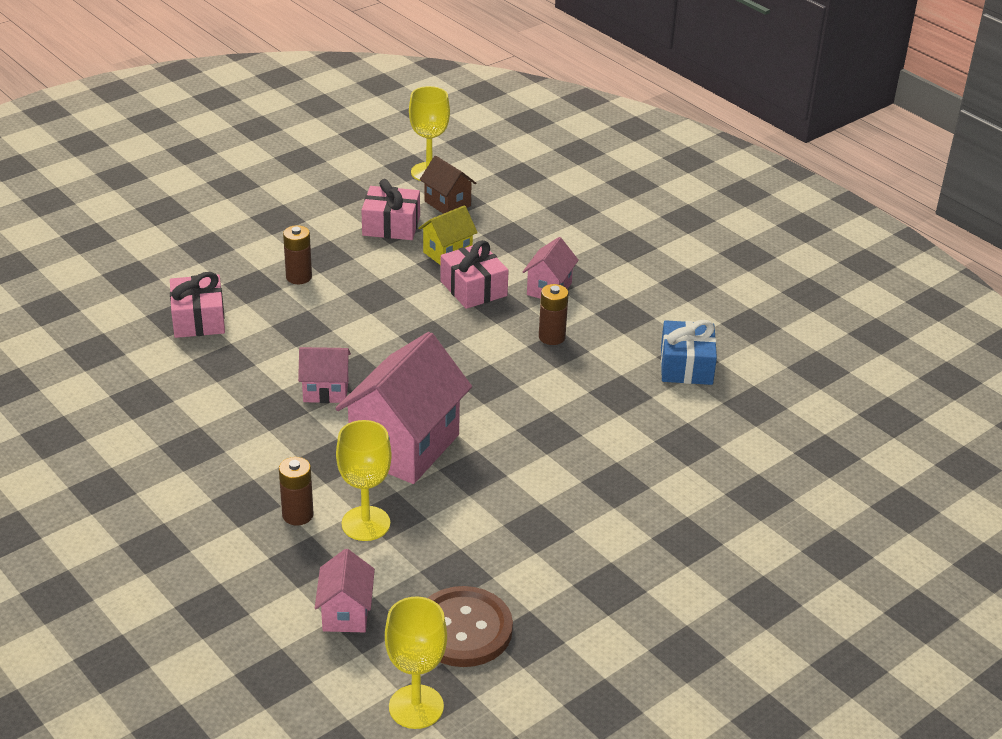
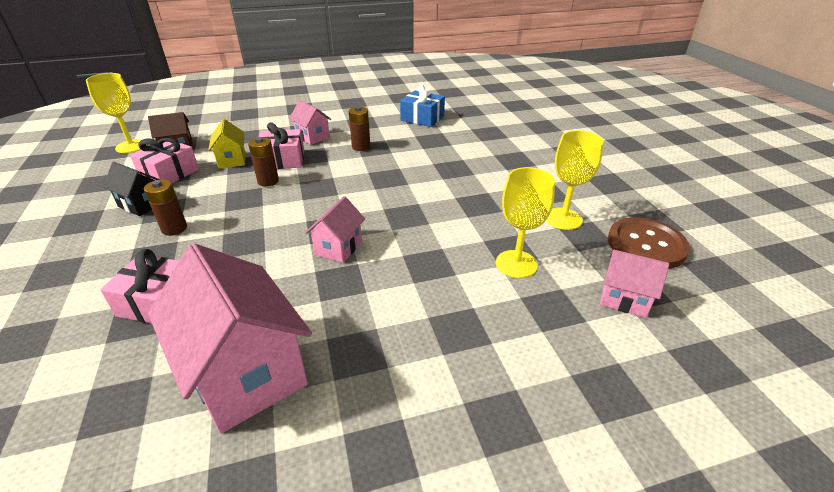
camera: 65 degrees left, 0 degrees up
(297, 515) = (491, 299): brown battery -> brown battery (268, 181)
(325, 238) = (141, 204): none -> black house
(404, 446) = (434, 225): pink house -> pink house (246, 373)
(416, 707) = (733, 286): yellow goblet -> yellow goblet (563, 219)

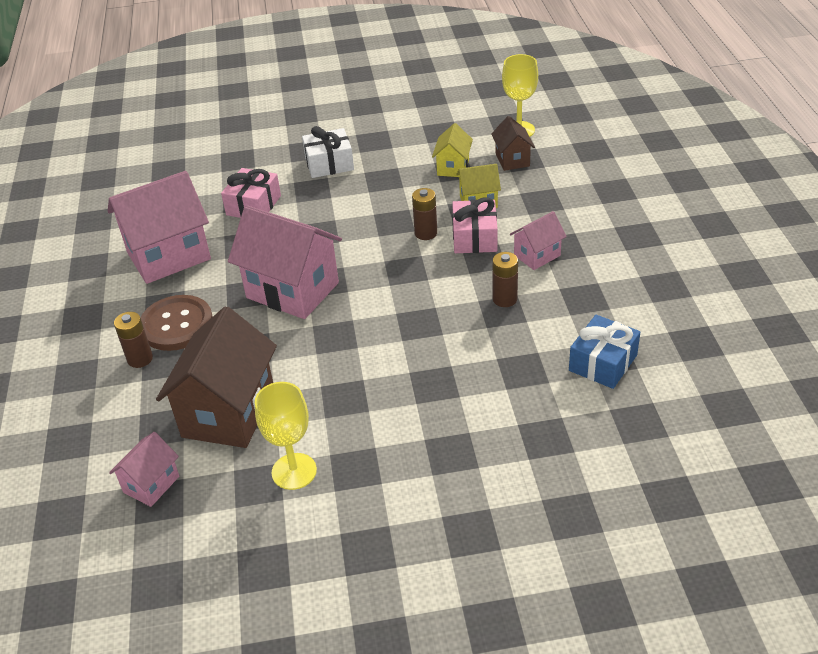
camera: 100 degrees right, 5 degrees up
(104, 249) = (329, 164): none -> white gift
(141, 204) = (395, 165): black house -> none
(169, 173) = (453, 167): pink gift -> yellow house
(174, 228) = (350, 191): brown battery -> brown battery (140, 359)
(338, 248) = (292, 290): pink house -> pink house, size x1.98
(516, 264) = (228, 412): yellow goblet -> brown house
(646, 245) = (222, 537): brown button -> brown button (176, 325)

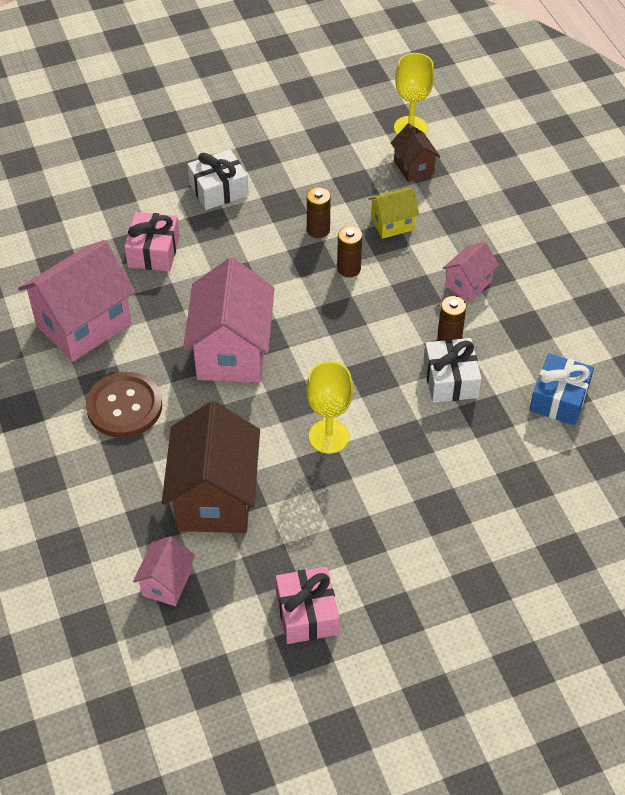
camera: 15 degrees left, 10 degrees up
(140, 359) = (101, 450): brown battery -> brown battery (318, 230)
(292, 290) = (232, 352): pink house -> pink house turned 75 degrees clockwise
(294, 471) = (300, 550): yellow goblet -> yellow goblet (328, 436)
(453, 167) = (354, 183): yellow house -> none
(474, 237) = (400, 269): pink gift -> pink gift (307, 613)
(495, 334) = (450, 380): none -> white gift

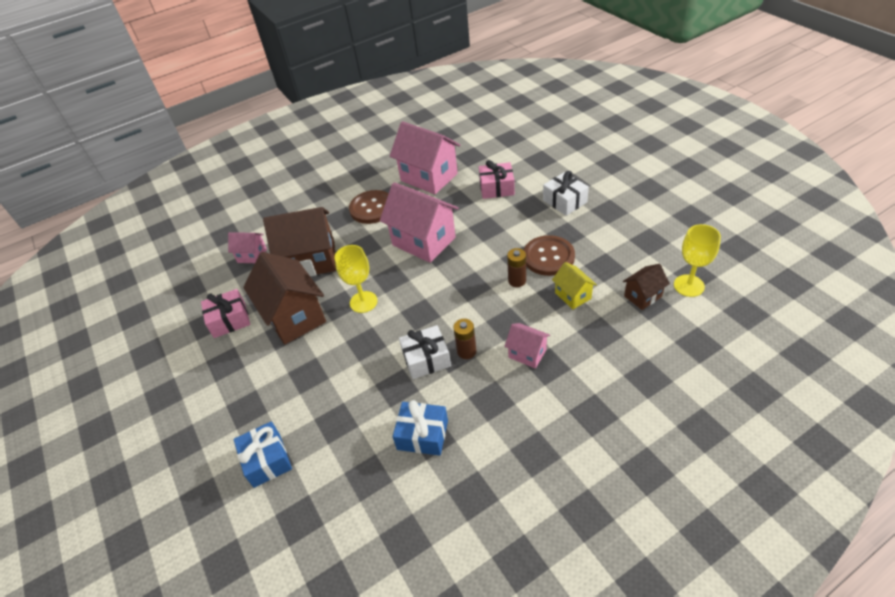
camera: 85 degrees right, 5 degrees down
(232, 352) = (424, 241): pink house -> pink house turned 45 degrees clockwise
(318, 230) = (548, 257): brown battery -> brown button
(329, 524) = (294, 317): none -> brown house
(566, 561) = (267, 460): none -> blue gift

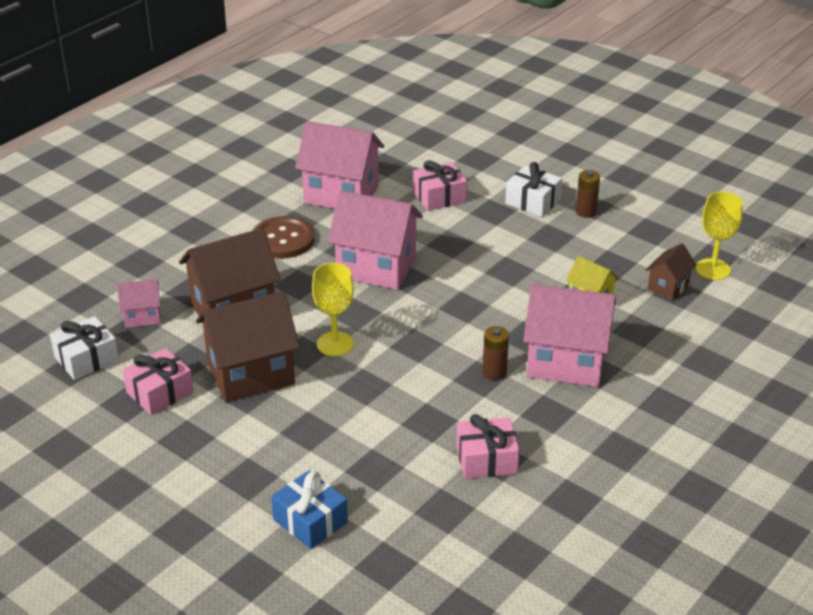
camera: 25 degrees left, 10 degrees down
(294, 317) = (251, 374): brown house -> brown house turned 60 degrees counterclockwise
(422, 435) = (486, 459): blue gift -> pink gift
(426, 359) = (450, 388): white gift -> white gift (86, 359)
(517, 281) = (517, 293): brown battery -> brown battery (586, 212)
(527, 353) = (566, 362): pink house -> pink house, size x1.98
(548, 257) = (542, 263): brown button -> none

